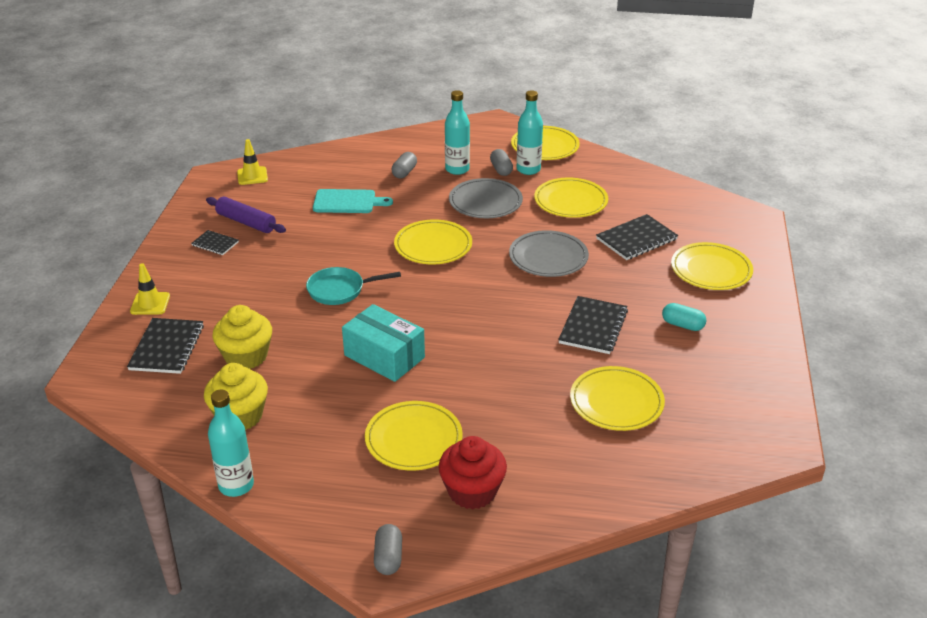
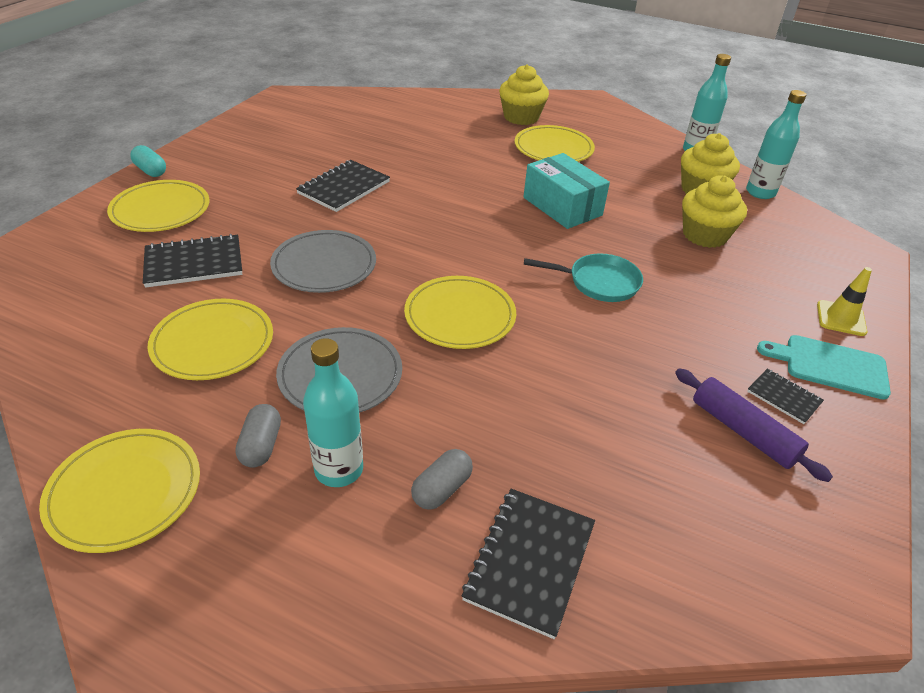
camera: 165 degrees left, 5 degrees up
(167, 347) = (795, 261): black notebook -> black notebook (530, 561)
(252, 176) = (756, 567): yellow traffic cone -> none
(347, 202) = (566, 435): turquoise cutting board -> turquoise cutting board (830, 366)
(388, 558) = (588, 103): grey capsule -> none
(472, 491) = (521, 117): red cupcake -> yellow cupcake
(528, 169) = (214, 432): turquoise bottle -> turquoise bottle (760, 192)
(616, 402) = (377, 137): yellow plate -> none
(682, 325) = (259, 171): turquoise capsule -> turquoise capsule (151, 171)

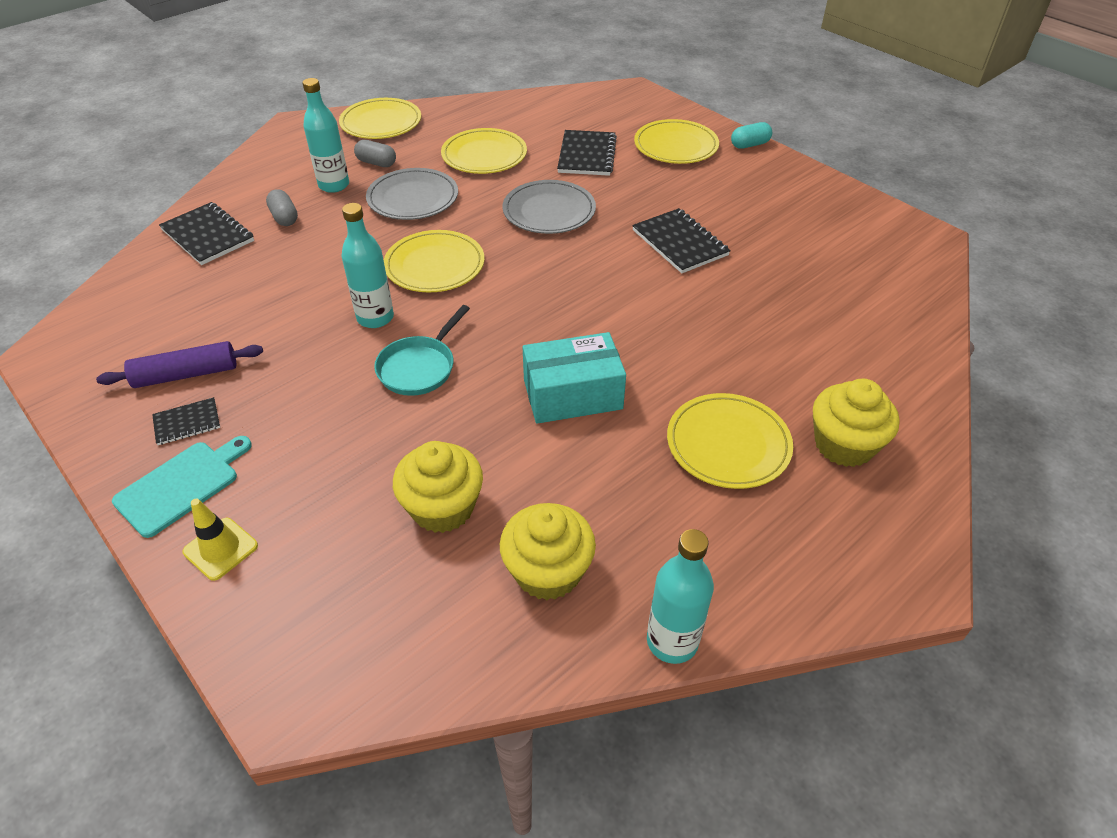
camera: 115 degrees right, 5 degrees up
(760, 192) = (506, 656): turquoise bottle -> turquoise bottle (375, 318)

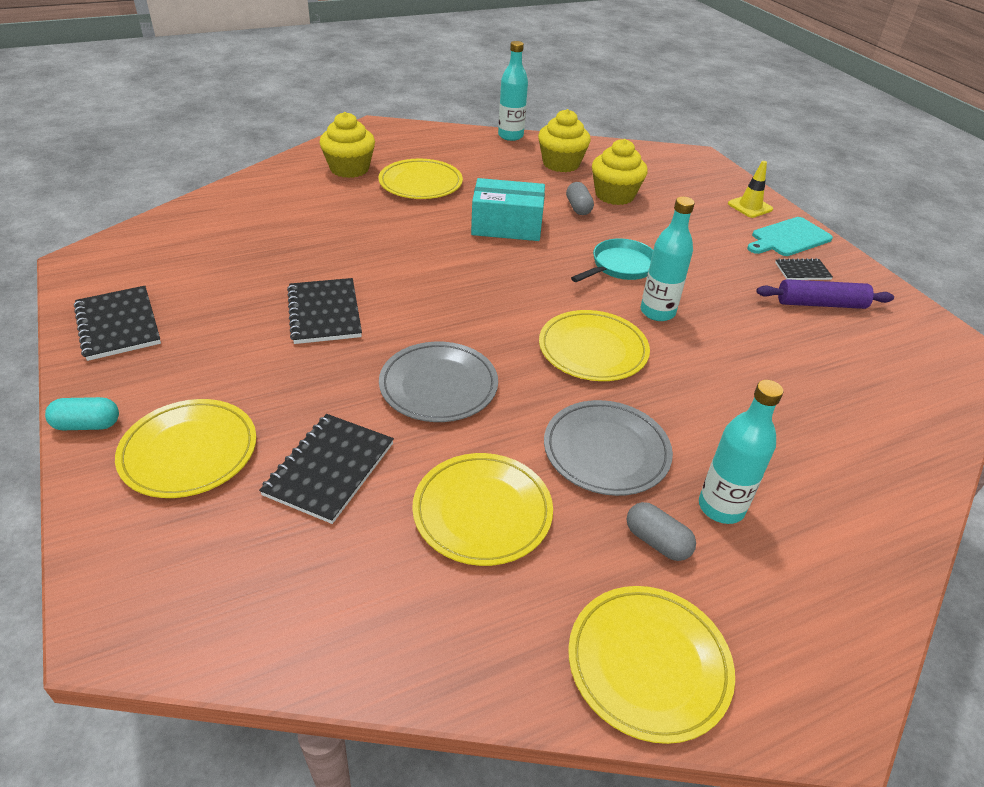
camera: 165 degrees left, 5 degrees down
(207, 235) = (875, 457): black notebook -> black notebook (118, 325)
(284, 217) = (781, 462): grey capsule -> grey capsule (578, 208)

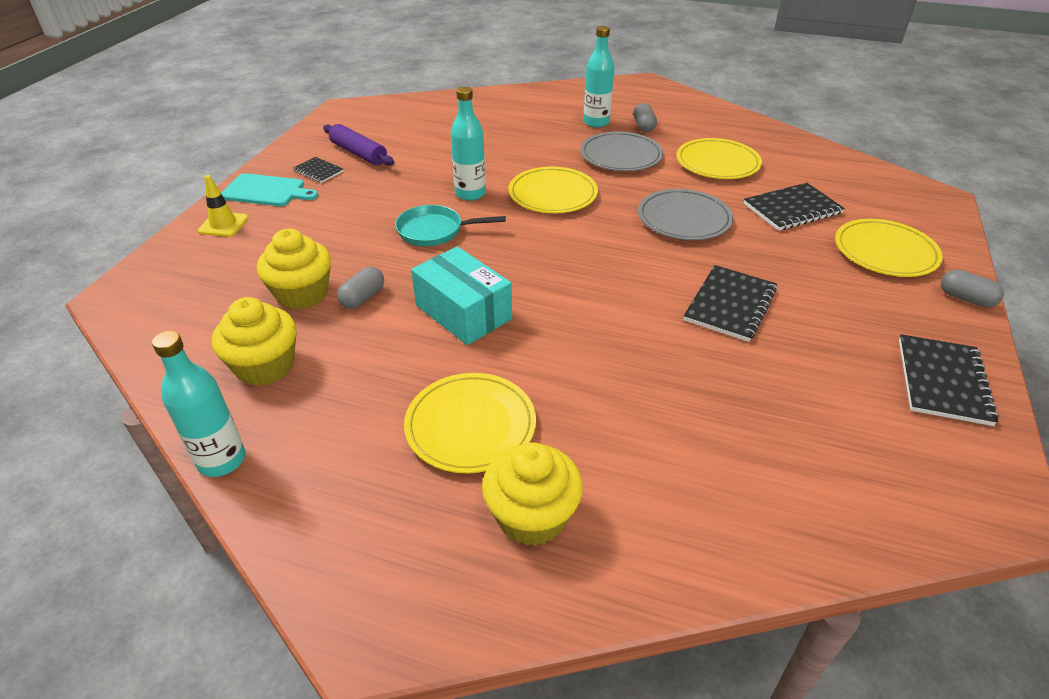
camera: 135 degrees left, 0 degrees up
(87, 425) = (966, 298): turquoise capsule -> grey capsule
(648, 664) = (695, 109): yellow plate -> none

